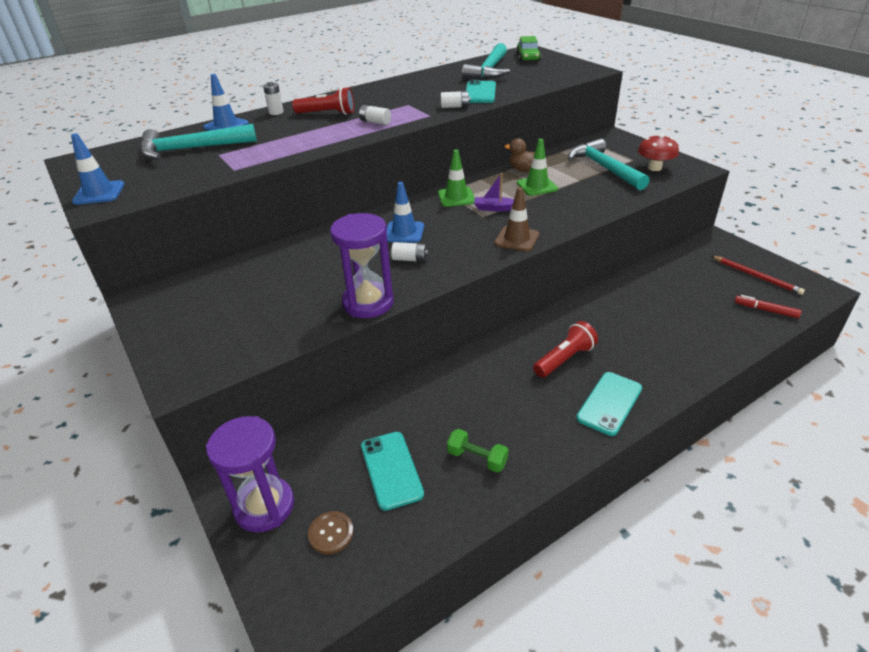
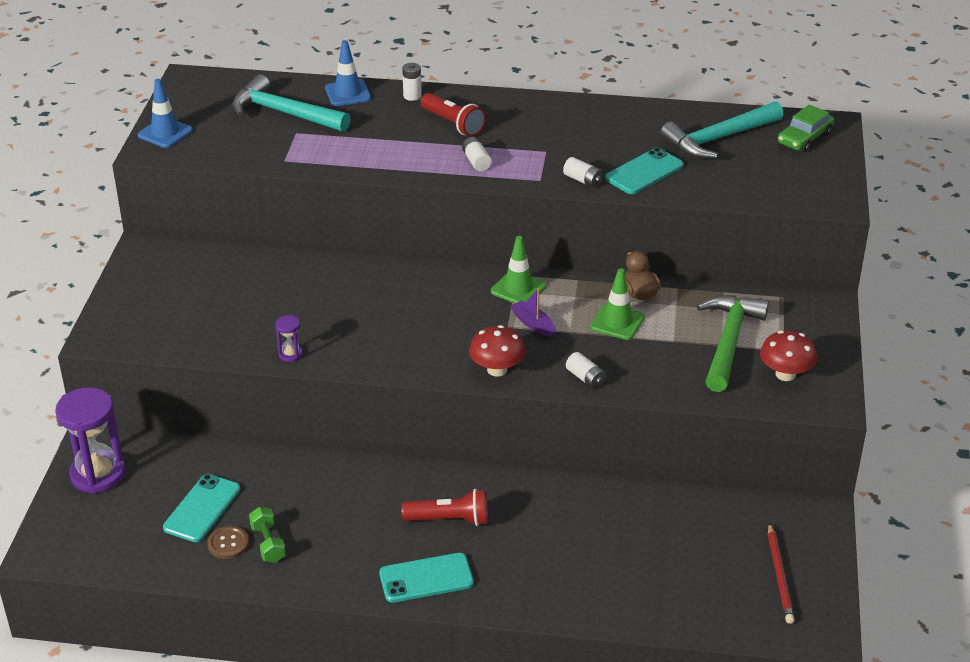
camera: 40 degrees right, 0 degrees up
(331, 533) = (116, 521): brown button -> brown button (228, 543)
(368, 303) = (290, 354): purple hourglass -> purple hourglass, size x0.45
(404, 232) = (413, 301): blue traffic cone -> none
(410, 259) = (378, 333): white battery -> white battery (585, 378)
(517, 239) = (497, 369): brown traffic cone -> red mushroom
(604, 168) = (729, 341): turquoise hammer -> green hammer
(765, 310) = (718, 610): red marker -> none

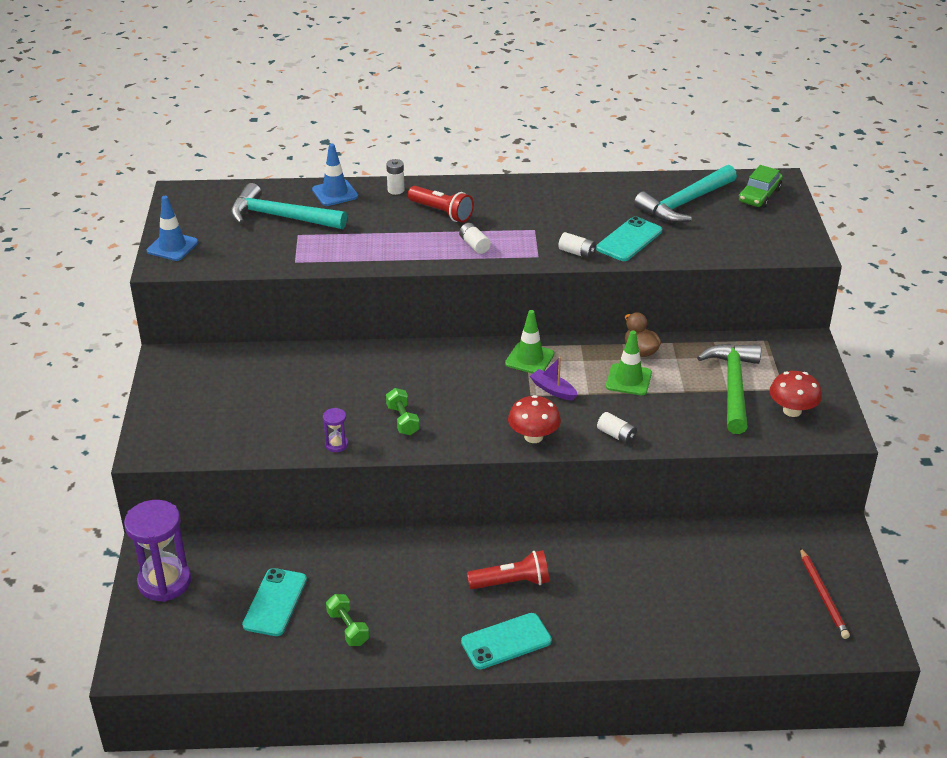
camera: 10 degrees left, 0 degrees up
(228, 543) = (309, 633): brown button -> none
(365, 337) = (402, 420): none -> green dumbbell

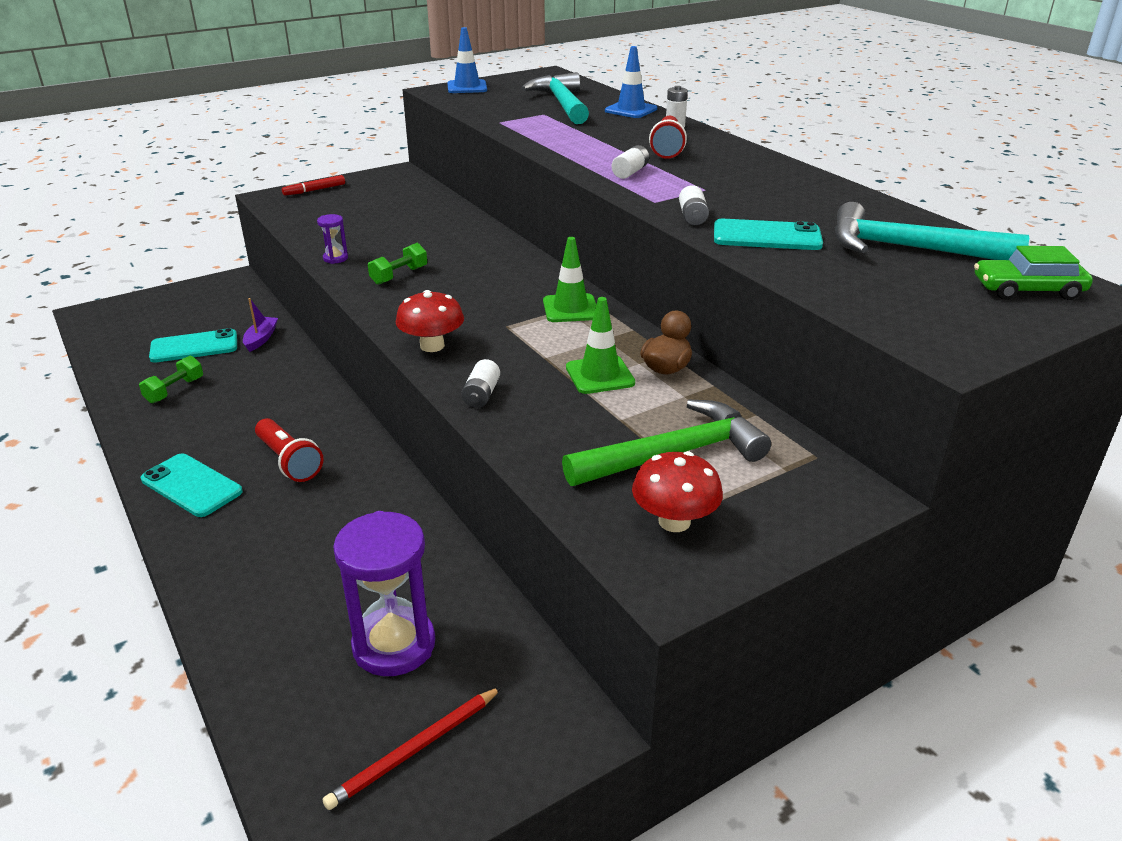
camera: 60 degrees right, 5 degrees down
(159, 420) = (314, 190): none -> red marker
(164, 582) = (197, 296): purple hourglass -> purple hourglass (394, 645)
(553, 390) = (528, 335): purple boat -> purple boat (261, 339)

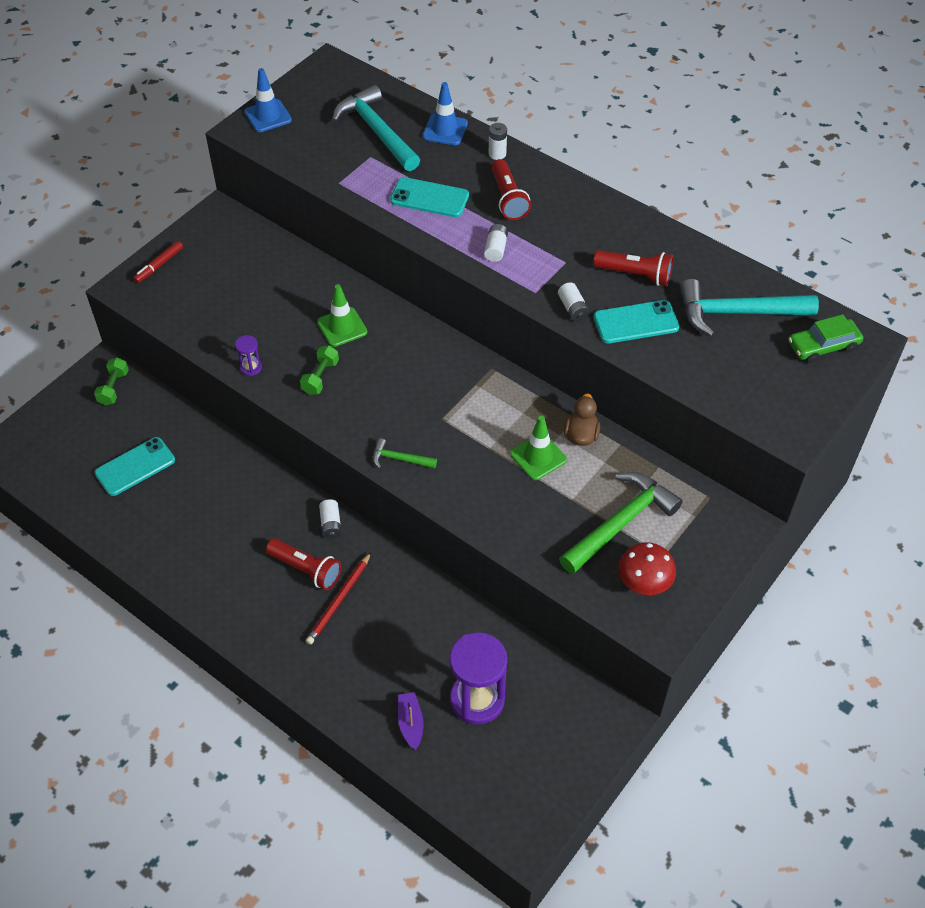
camera: 20 degrees left, 20 degrees up
(175, 390) = (158, 523): green dumbbell -> green dumbbell (113, 388)
(191, 486) = (248, 615): turquoise phone -> turquoise phone (429, 198)
(261, 339) = (187, 440): purple boat -> purple boat (410, 723)
(415, 749) = (530, 764): red pencil -> red pencil (339, 600)
(432, 346) = (399, 459): red mushroom -> green hammer
(481, 395) = (466, 503): white battery -> white battery (331, 524)
(570, 309) = (480, 383): green traffic cone -> green traffic cone (342, 327)
(786, 207) = (635, 275): none -> red flashlight

